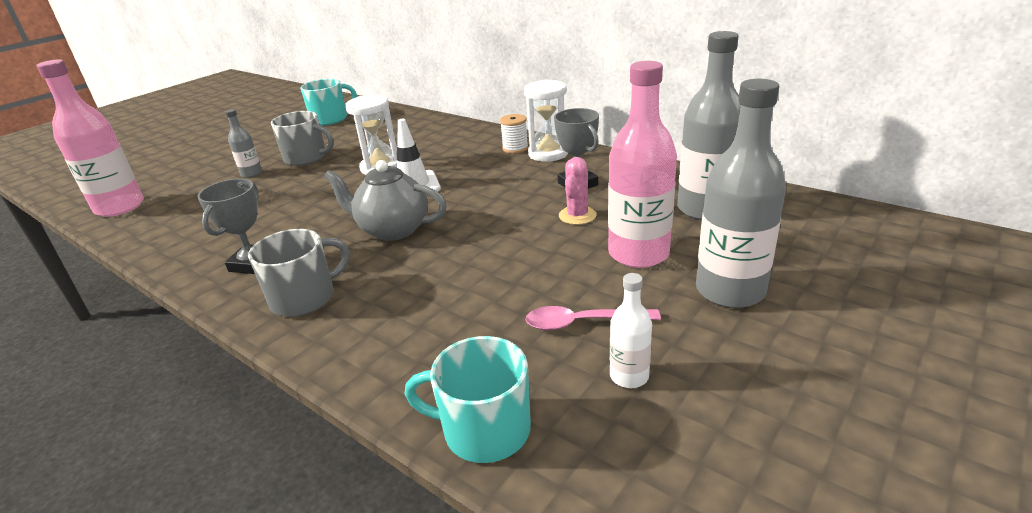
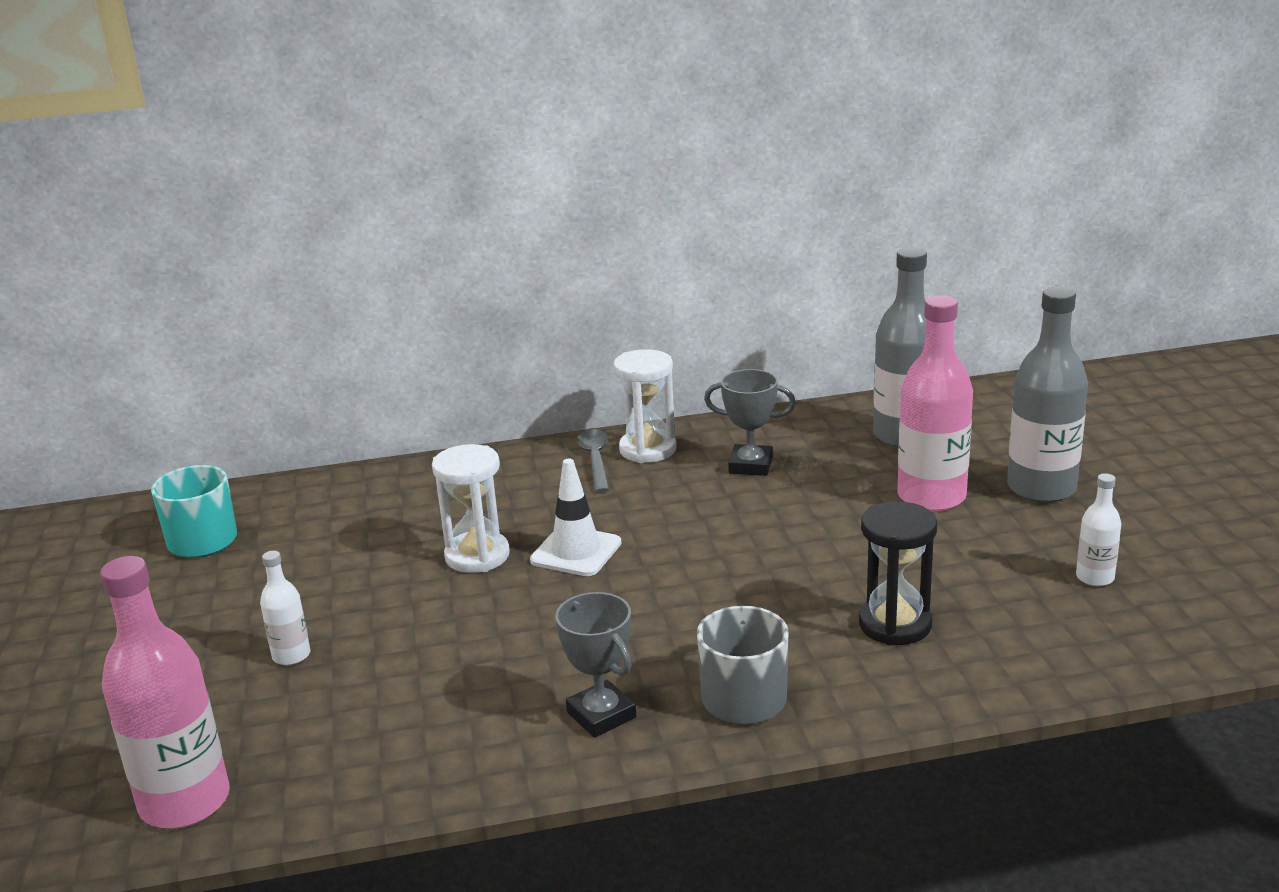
camera: 50 degrees left, 5 degrees down
(251, 173) = (291, 655): grey bottle -> white bottle
(306, 158) = (325, 598): grey mug -> none
(393, 230) = (672, 600): grey teapot -> none
(446, 313) = (895, 624): none -> black hourglass
(484, 430) = (1087, 664): turquoise mug -> none
(515, 148) = (595, 460): white spool -> grey spoon
(577, 215) = (816, 493): pink cactus -> none
(582, 323) = (1000, 566): pink spoon -> none

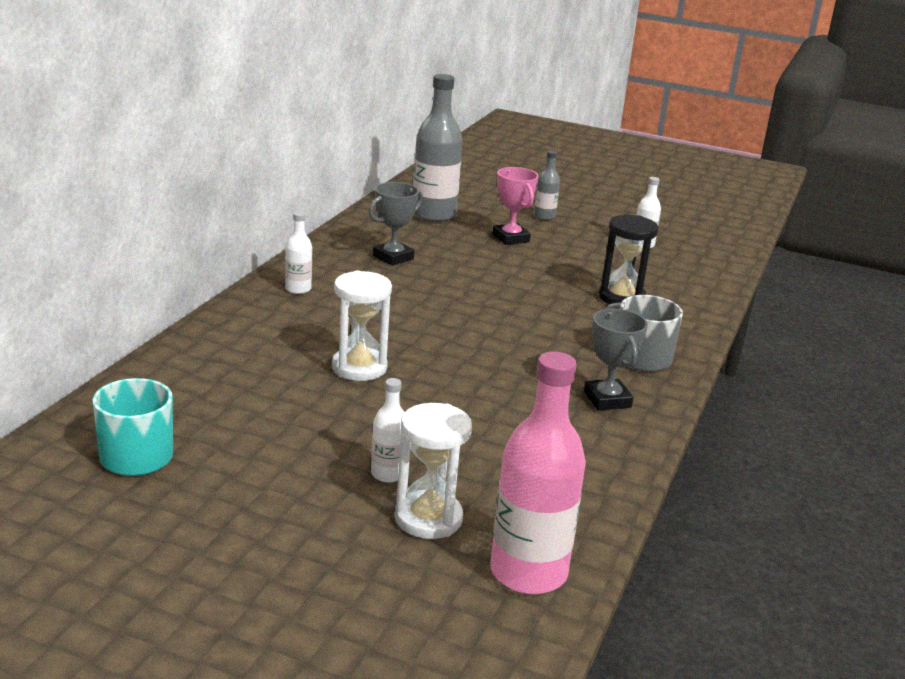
camera: 60 degrees left, 0 degrees up
(576, 552) = (409, 338): white traffic cone -> none
(595, 460) = (298, 289): grey spoon -> white bottle
(601, 715) = (607, 400): grey trophy -> grey trophy turned 75 degrees clockwise
(648, 449) = (315, 271): white hourglass -> white hourglass (428, 518)
(931, 497) = (510, 238): pink bottle -> pink trophy
(1041, 488) = (544, 216): grey bottle -> grey bottle, size x0.49

